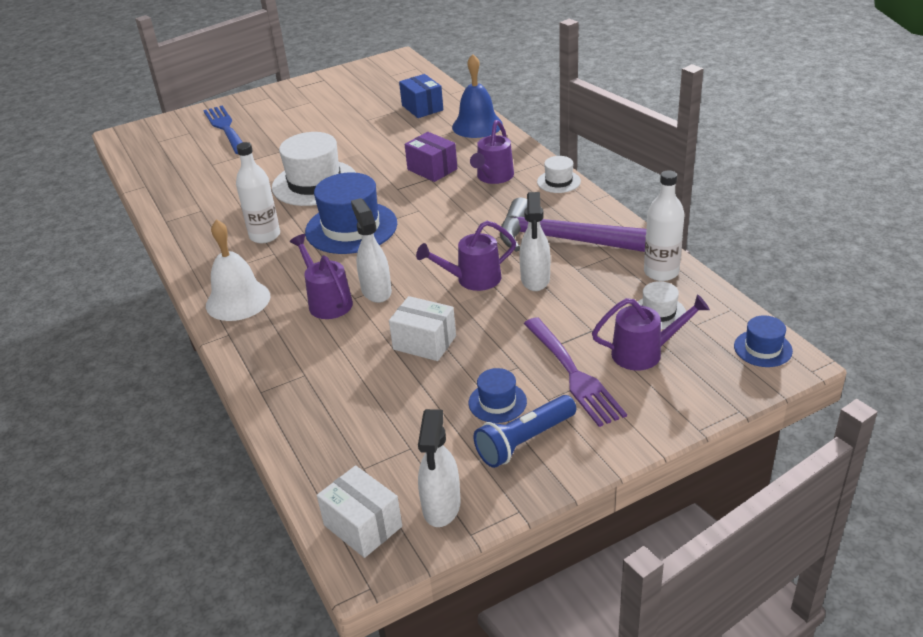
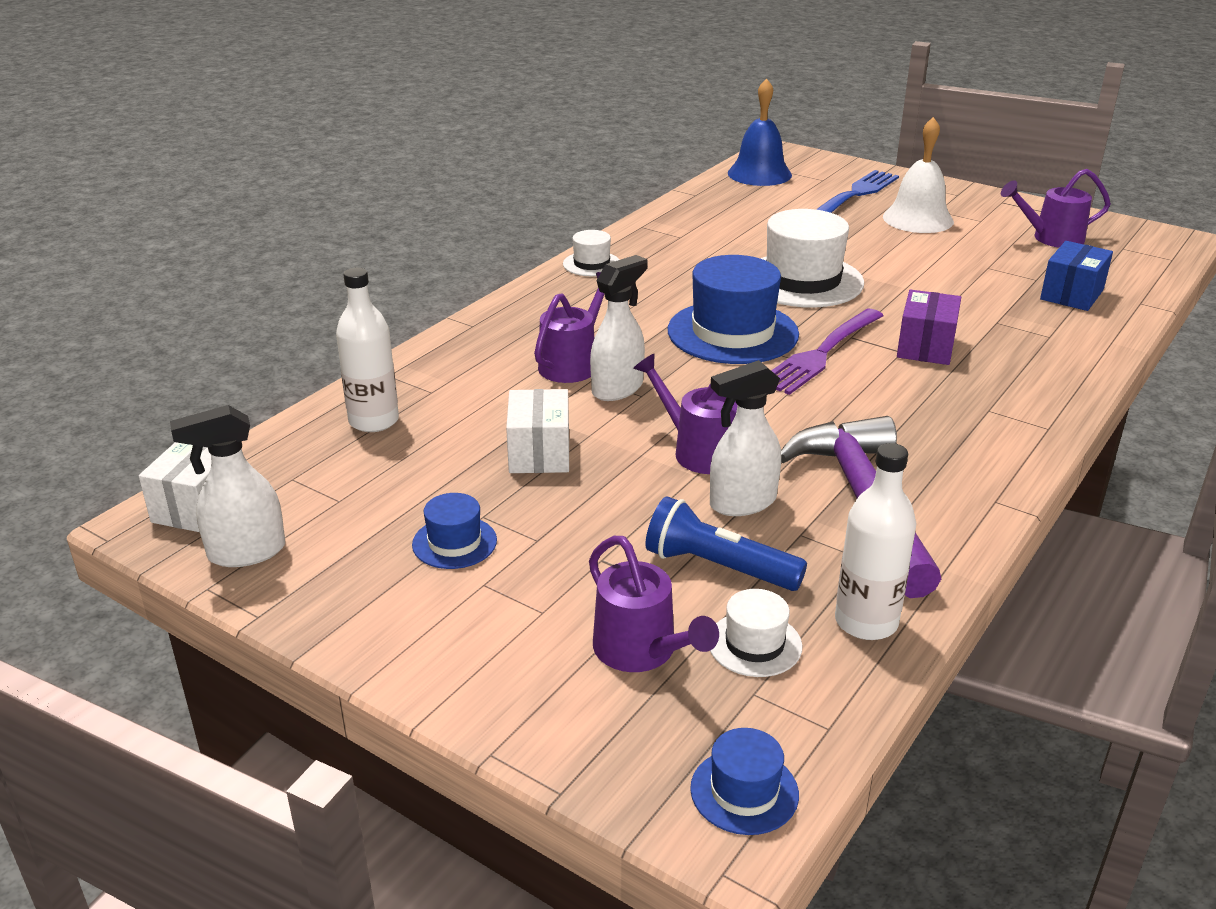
camera: 60 degrees right, 5 degrees down
(238, 300) = (534, 311): white bell -> white bell (918, 219)
(265, 236) = (665, 286): white bottle -> white bottle (374, 421)
(477, 125) = (1082, 348): blue bell -> blue bell (759, 174)
(493, 177) = (961, 399): purple watering can -> purple watering can (1050, 238)
(524, 441) = (388, 586): blue flashlight -> blue flashlight (718, 567)
(558, 181) = (1016, 458): white hat -> white hat (591, 264)
(573, 374) = (549, 593): purple fork -> purple fork (821, 354)

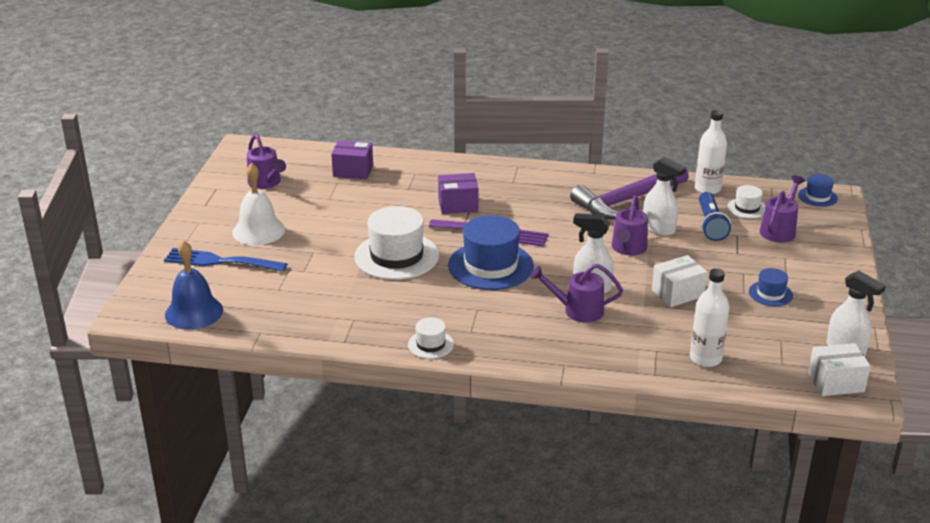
camera: 115 degrees left, 0 degrees up
(1072, 294) = (353, 171): blue box -> purple box

